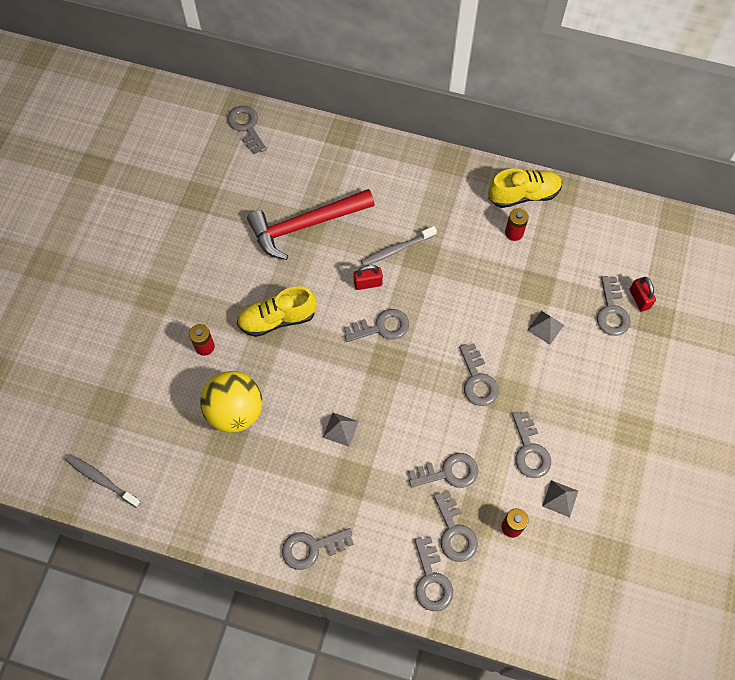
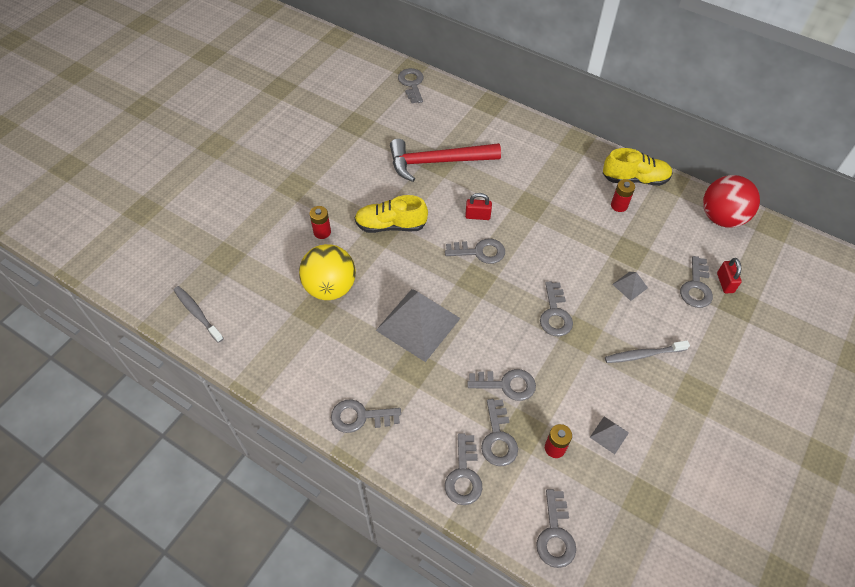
camera: 15 degrees right, 10 degrees down
(340, 429) = (418, 324): grey pyramid -> grey pyramid, size x2.33
(396, 249) = (510, 196): grey toothbrush -> grey toothbrush (643, 355)
(530, 450) = (589, 385): grey key -> grey key (555, 535)
(622, 221) = (721, 218): none -> red ball

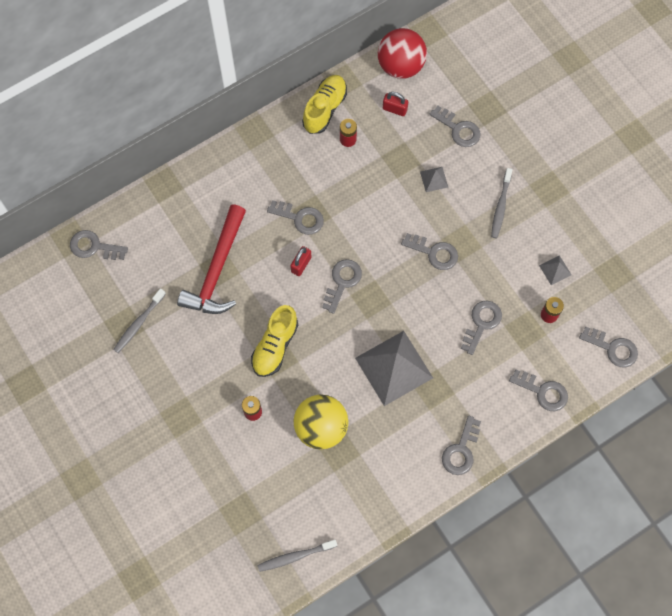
camera: 65 degrees left, 15 degrees up
(363, 131) = (138, 323): none -> grey toothbrush
(498, 438) = (524, 352): grey key -> grey key (300, 218)
(725, 283) = (464, 105): red padlock -> red padlock (394, 109)

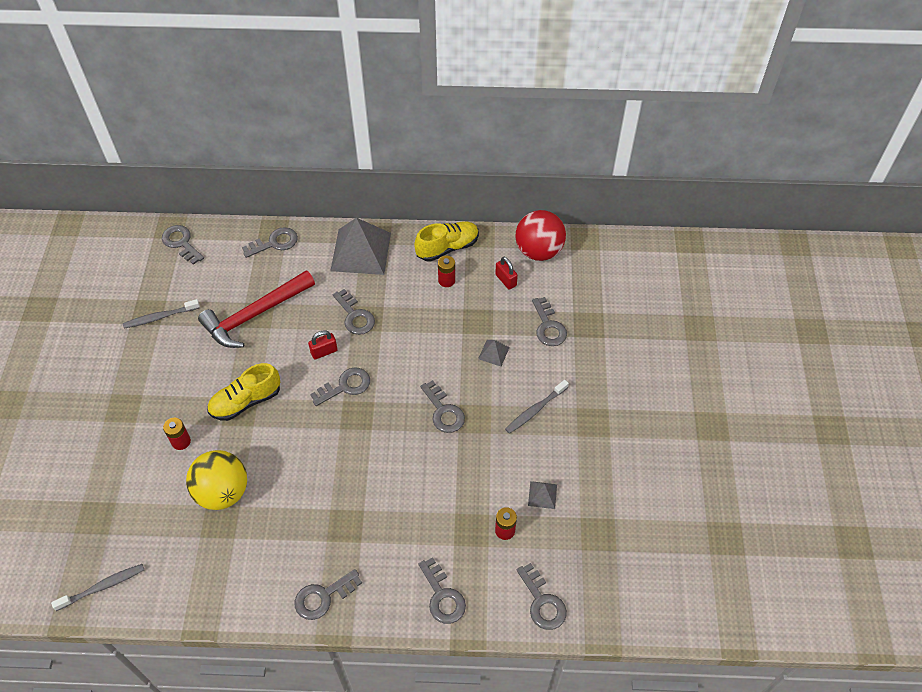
camera: 35 degrees right, 15 degrees down
(295, 556) = (103, 586): grey toothbrush -> grey toothbrush turned 135 degrees clockwise
(393, 368) = (327, 484): grey pyramid -> grey pyramid (360, 251)
(482, 323) = (436, 497): grey key -> grey key (275, 243)

